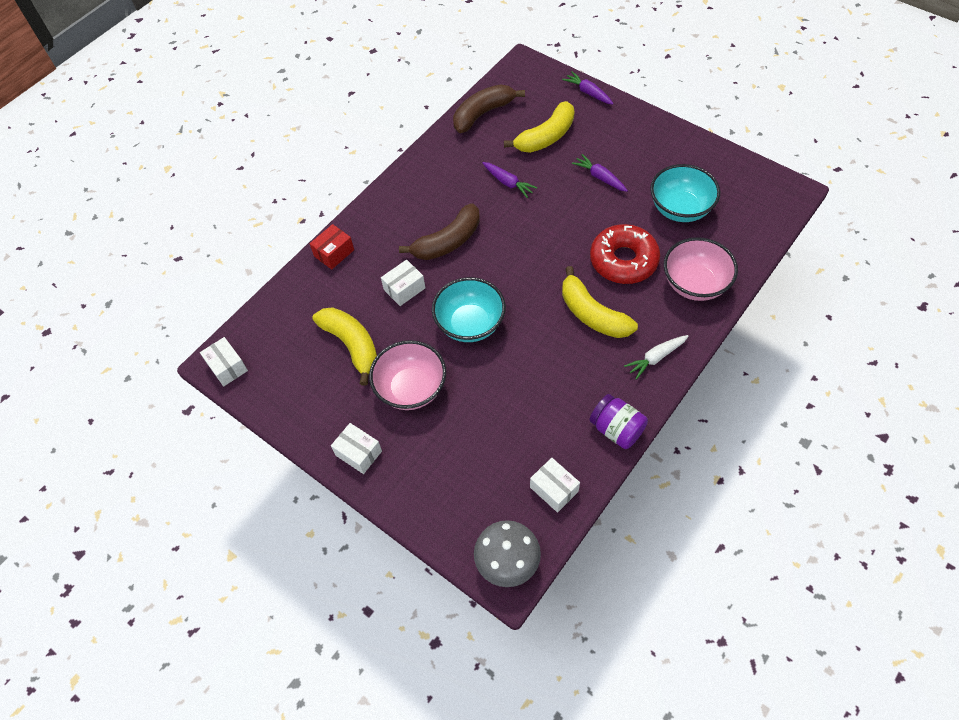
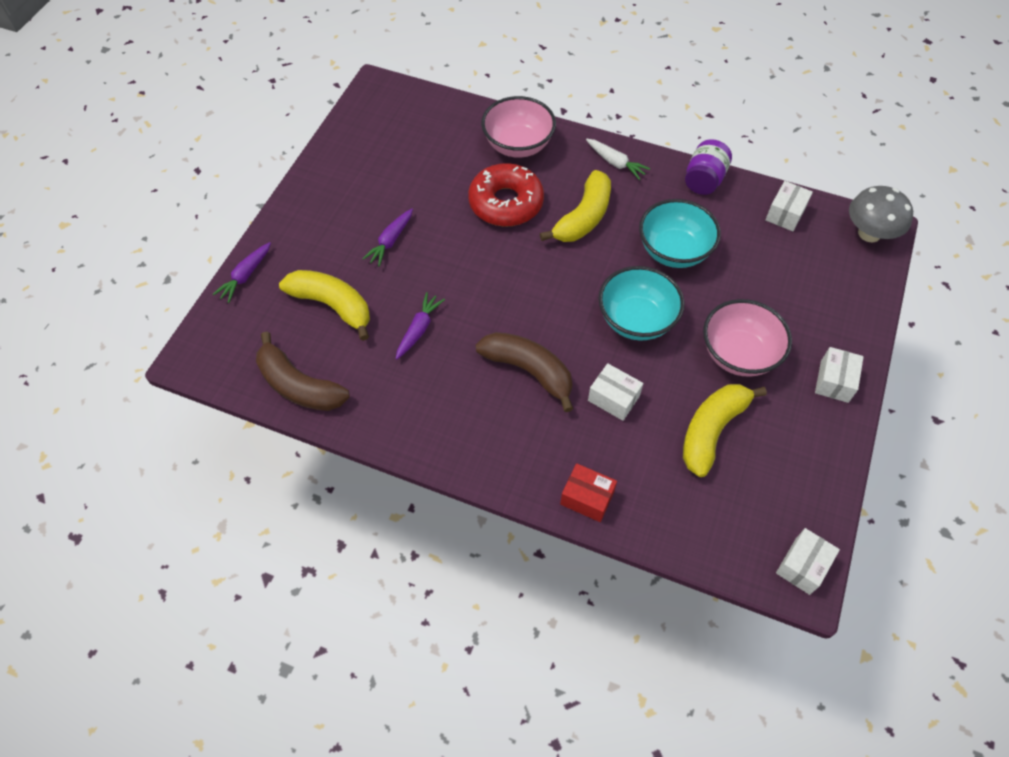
camera: 110 degrees left, 0 degrees up
(680, 209) = (421, 167): turquoise bowl -> turquoise bowl (674, 251)

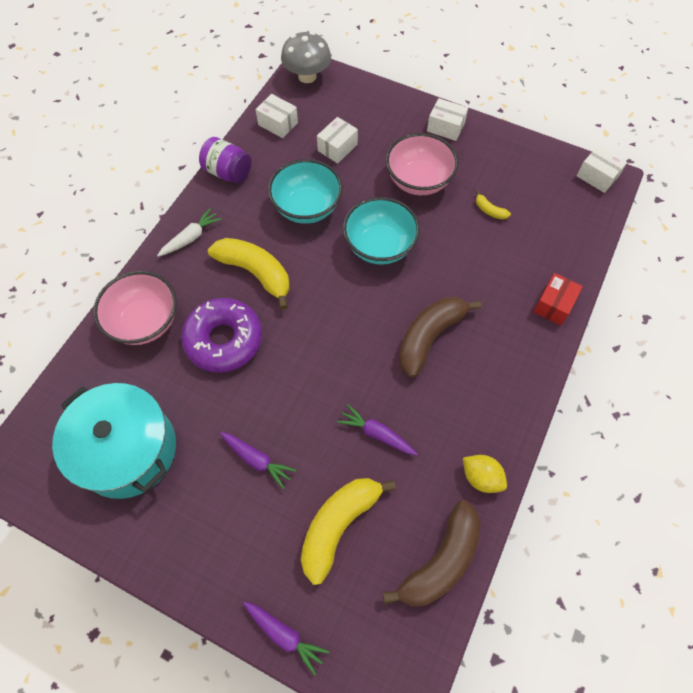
camera: 85 degrees left, 5 degrees up
(377, 419) = (481, 477): none -> yellow lemon
(397, 155) = (127, 450): none -> turquoise pot
(506, 203) = (224, 340): red donut -> purple donut
(613, 398) = (459, 274): white box -> white box (337, 148)
(712, 431) = (489, 210): yellow banana -> yellow banana, size x0.43

